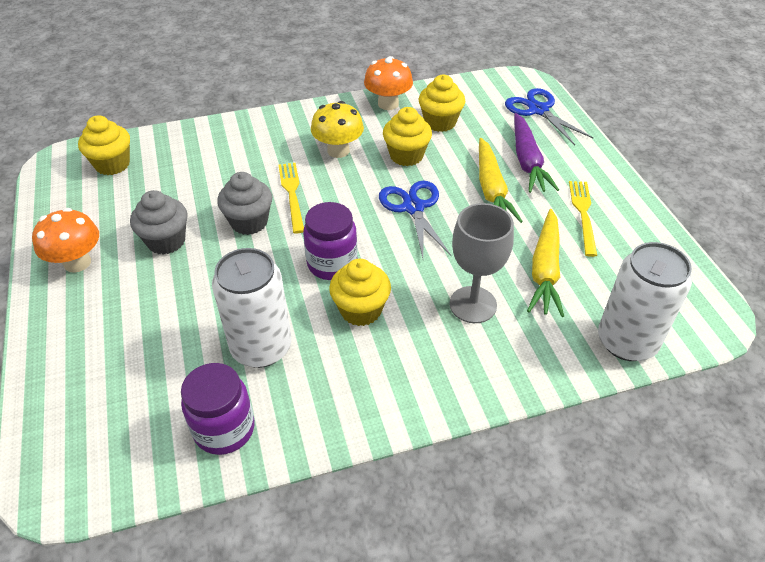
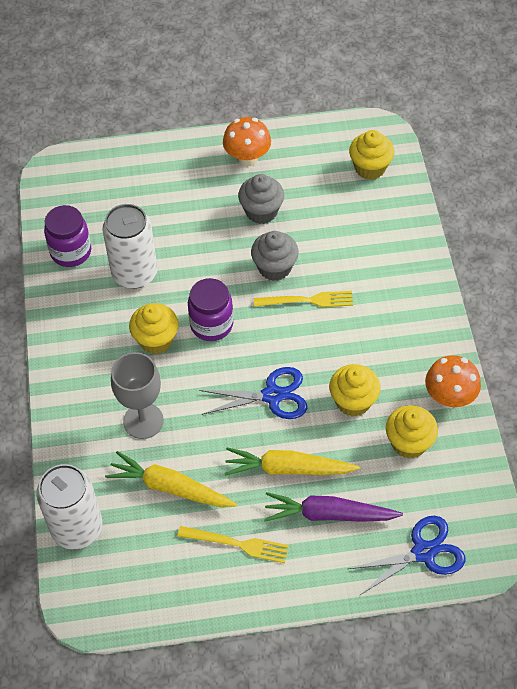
camera: 100 degrees right, 10 degrees up
(338, 150) = (369, 342): yellow mushroom -> none

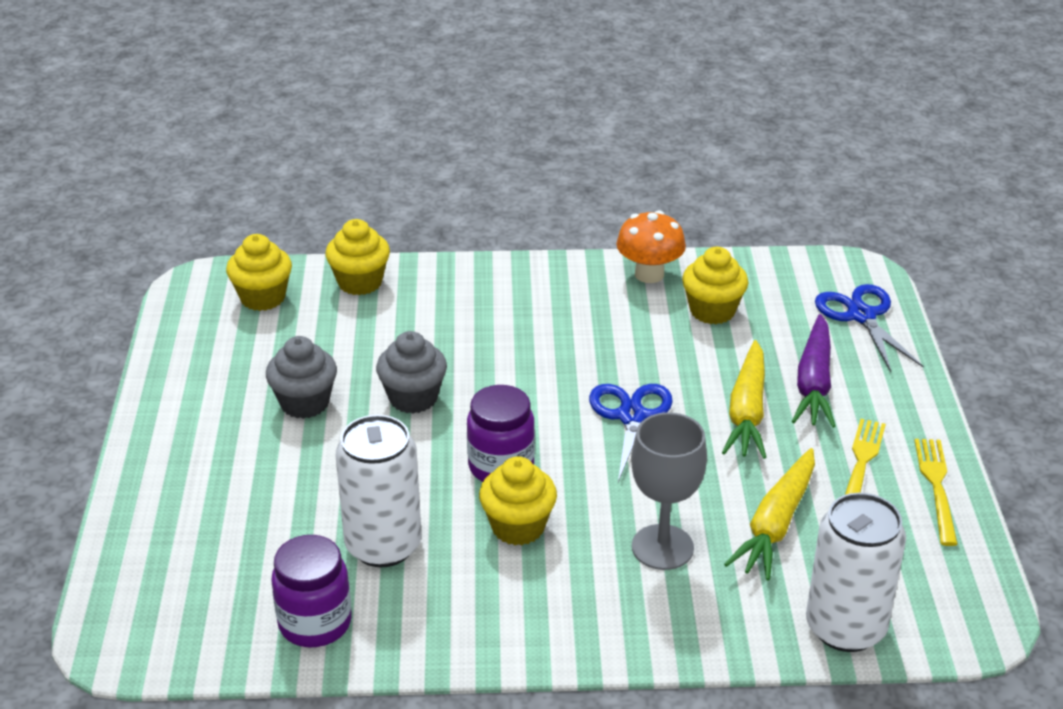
camera: 85 degrees left, 20 degrees down
(247, 158) = (193, 409): orange mushroom -> none
(307, 300) = (478, 372): yellow fork -> yellow fork (936, 486)
(353, 401) = (648, 348): yellow cupcake -> yellow cupcake (360, 282)

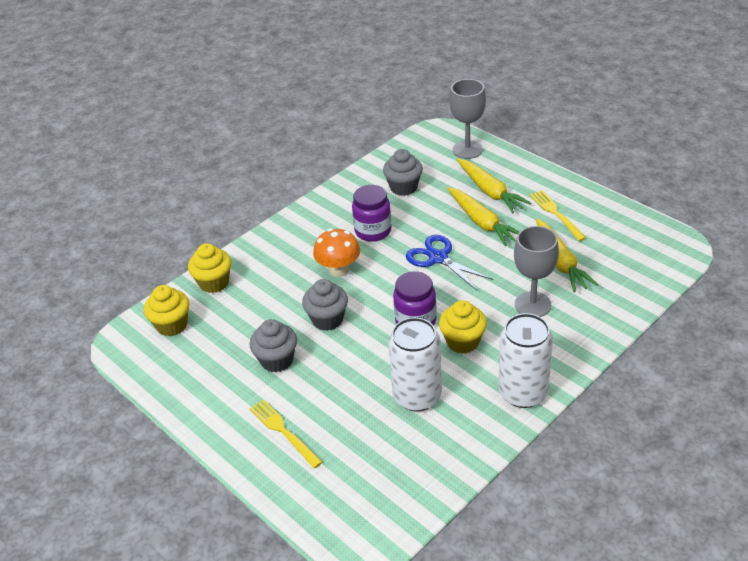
camera: 40 degrees left, 5 degrees up
(315, 623) = (440, 455): purple jar -> purple jar (373, 231)
(649, 274) = (351, 188): orange mushroom -> orange mushroom (339, 270)
(712, 311) = (403, 187): yellow cupcake -> grey cupcake
(814, 383) = (490, 191): purple carrot -> yellow carrot
(845, 627) = (643, 284): white can -> white can (523, 392)
(862, 316) = (467, 150): blue scissors -> grey goblet
(936, 486) = (594, 203): yellow fork -> yellow fork (283, 431)

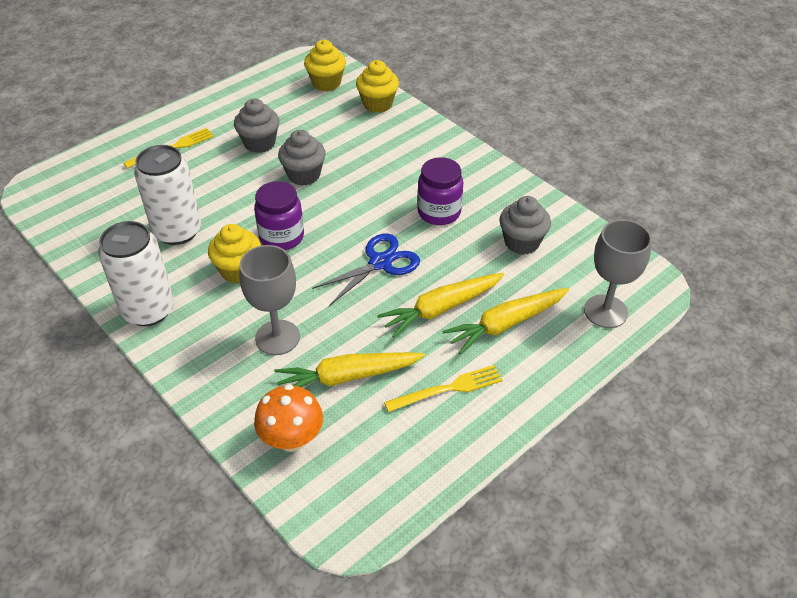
camera: 90 degrees right, 5 degrees up
(339, 270) = (377, 184): orange mushroom -> orange mushroom (292, 439)

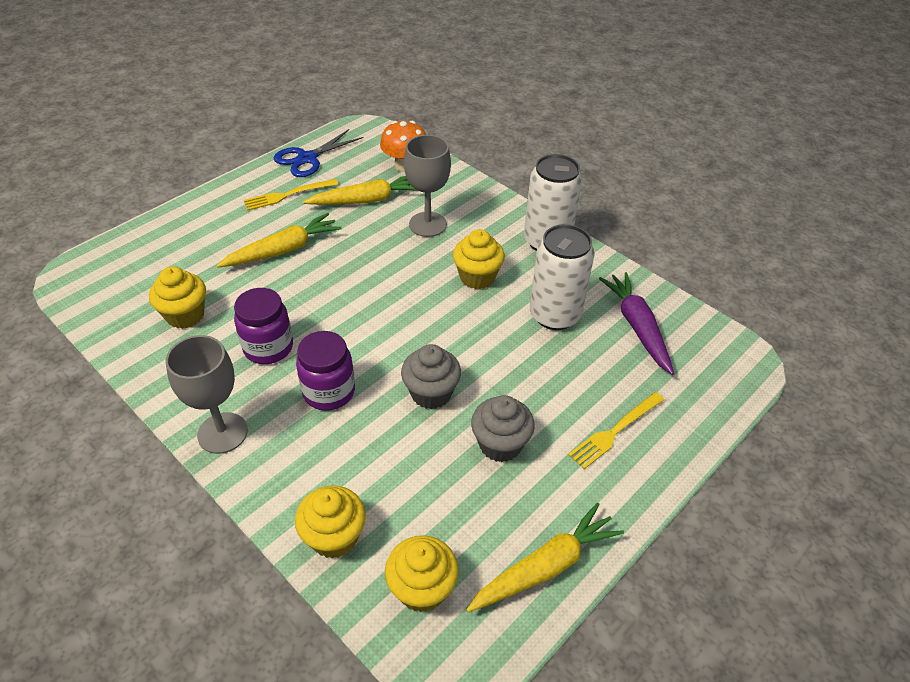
camera: 175 degrees right, 0 degrees up
(107, 218) = (637, 327): none -> purple carrot
(282, 237) = (442, 312): purple jar -> purple jar (329, 392)
(380, 263) = (337, 289): blue scissors -> blue scissors (307, 158)
(505, 324) = (228, 239): yellow carrot -> yellow carrot (545, 567)
(521, 242) = (185, 315): grey cupcake -> yellow cupcake
(605, 311) = (131, 252): grey goblet -> grey goblet (222, 433)

